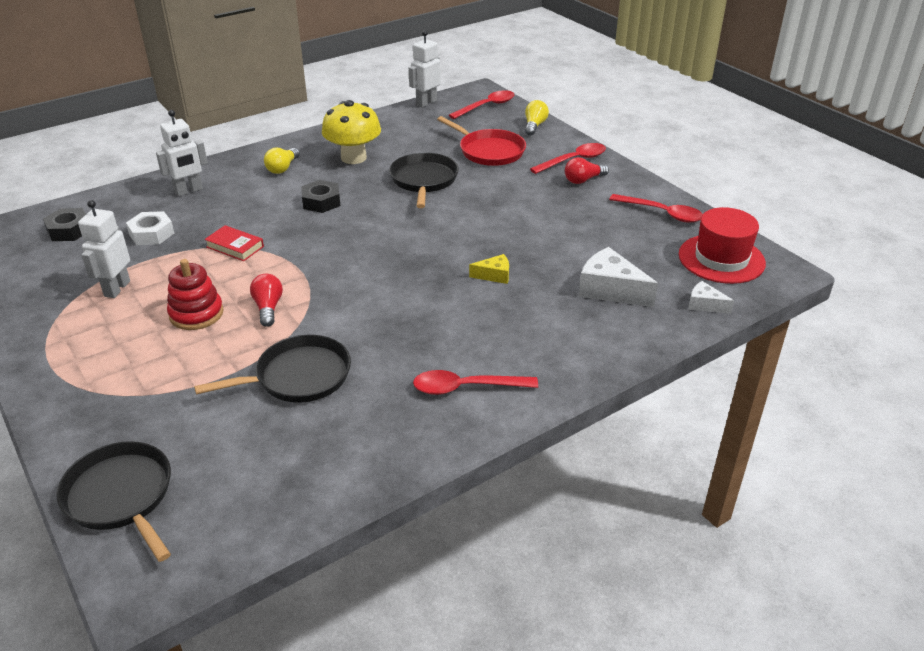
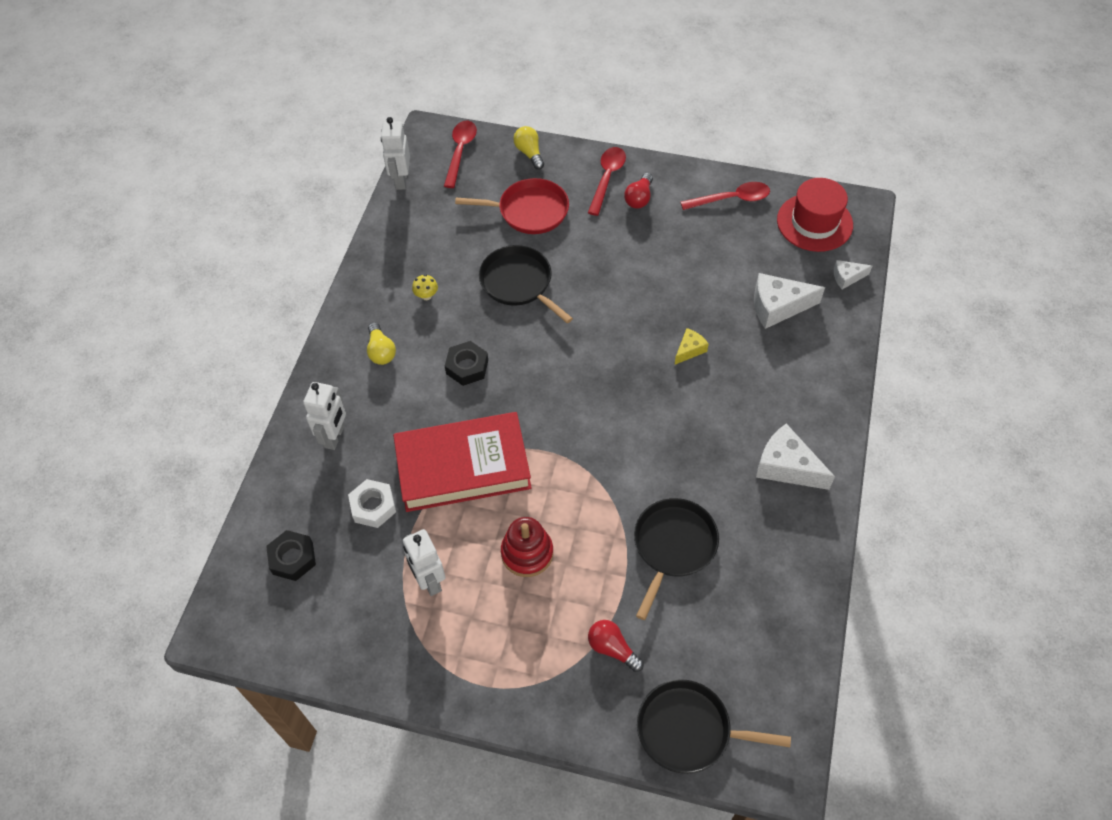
camera: 40 degrees left, 20 degrees up
(235, 247) = (463, 467): red book -> red book, size x2.43
(268, 308) = (572, 505): red light bulb -> red light bulb (612, 648)
(353, 158) = (426, 295): yellow mushroom -> yellow mushroom, size x0.40
(466, 387) = (786, 466): red spoon -> white cheese

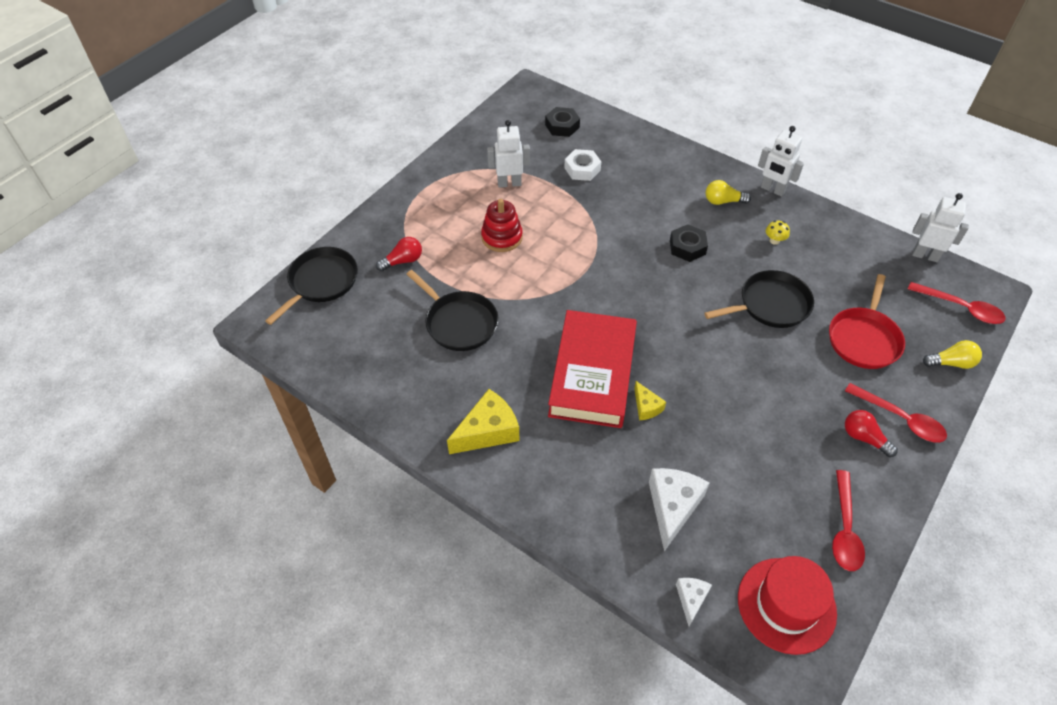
camera: 110 degrees right, 5 degrees down
(335, 437) = (651, 162): white robot -> white robot (772, 190)
(463, 467) = (592, 222): red book -> red book (592, 373)
(786, 466) = (488, 431): white cheese -> yellow cheese

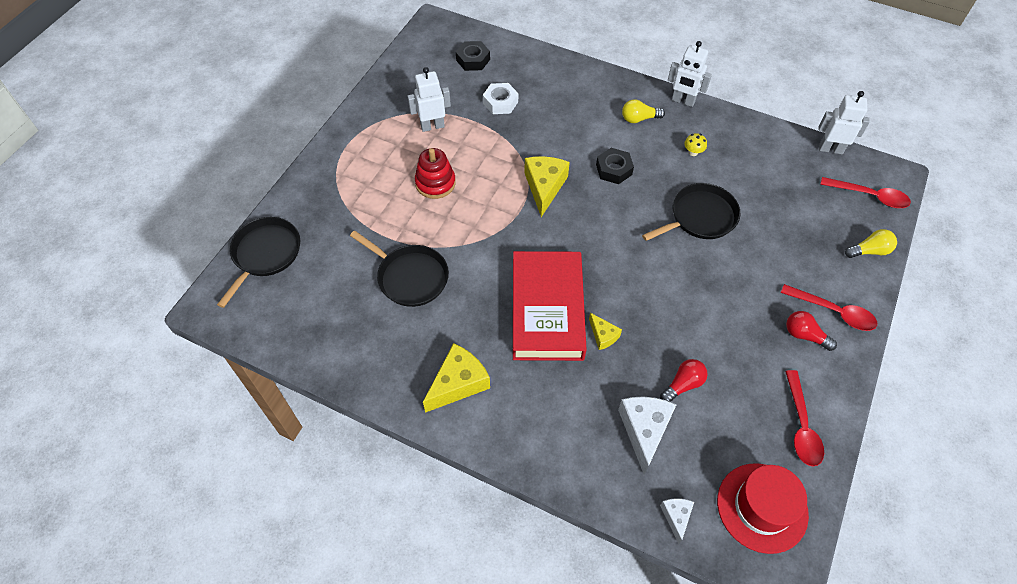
camera: 10 degrees left, 5 degrees up
(403, 261) = (342, 221): red light bulb -> red light bulb (683, 384)
(612, 255) = (544, 187): none -> yellow cheese
(864, 339) = (789, 239): red pan -> none

